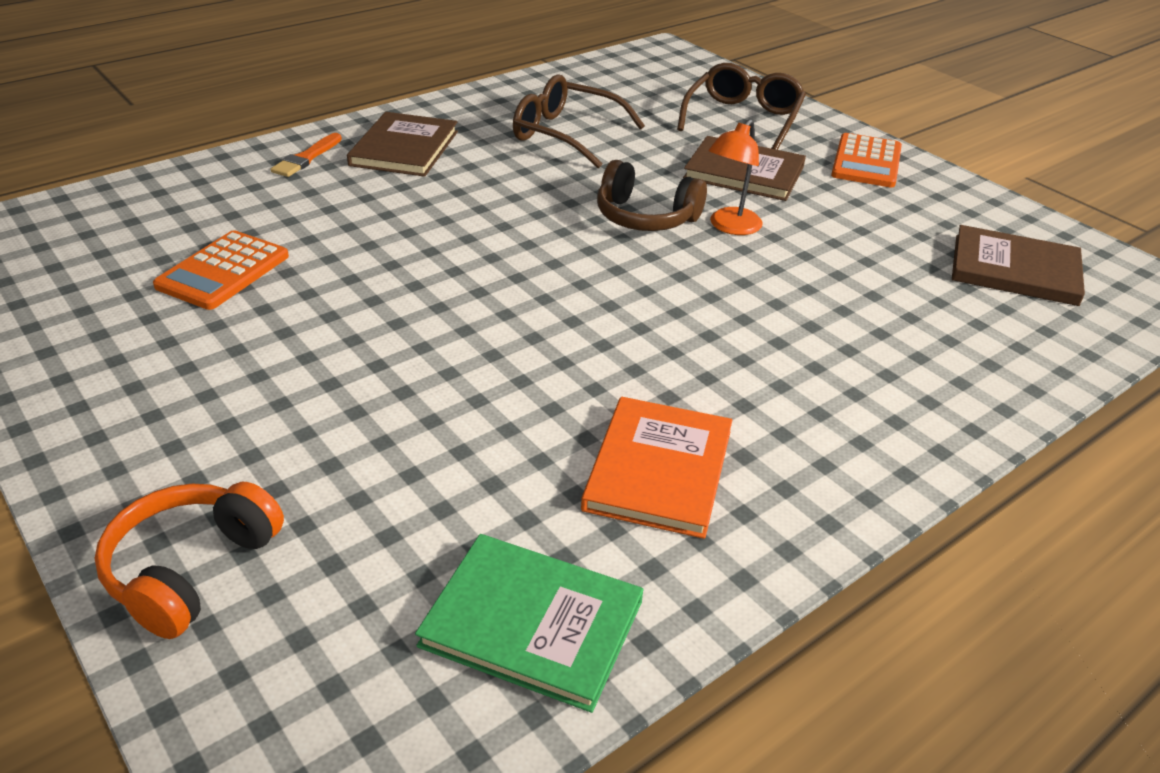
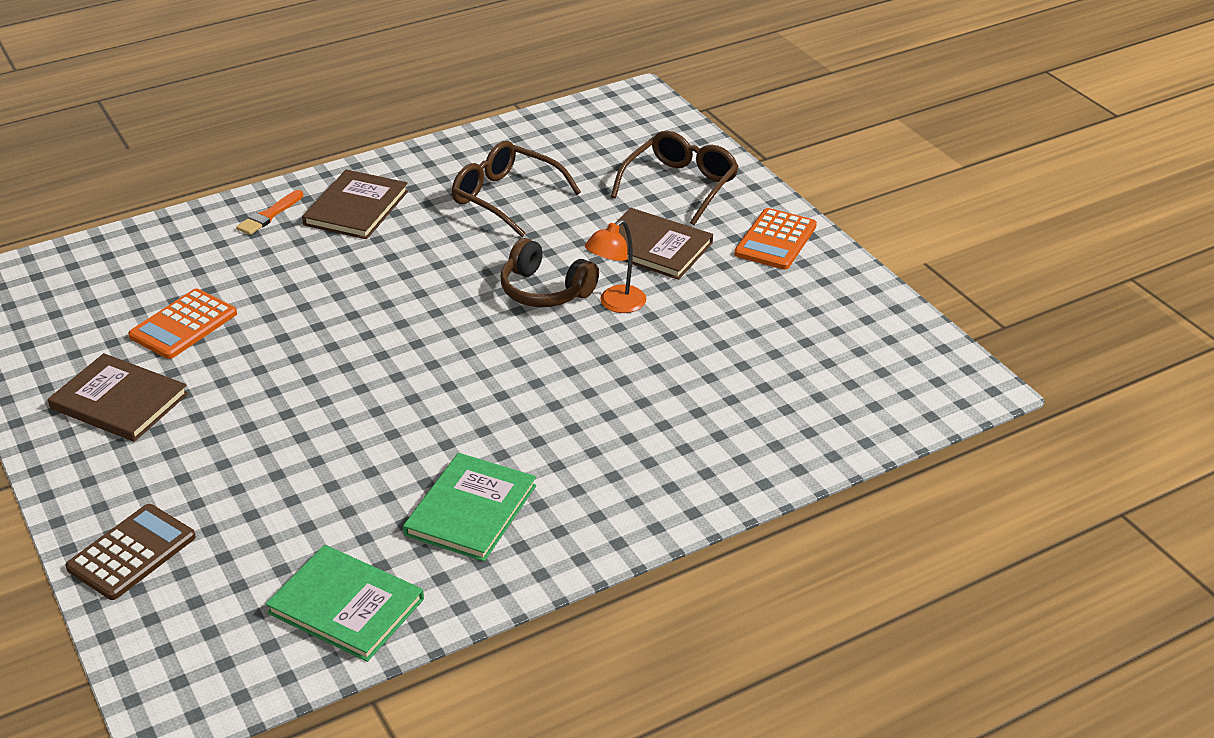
camera: 10 degrees right, 0 degrees up
(191, 569) = (132, 553): orange headphones -> brown calculator
(658, 470) = (471, 510): orange book -> green book
(1014, 270) = (849, 360): brown book -> brown book (119, 401)

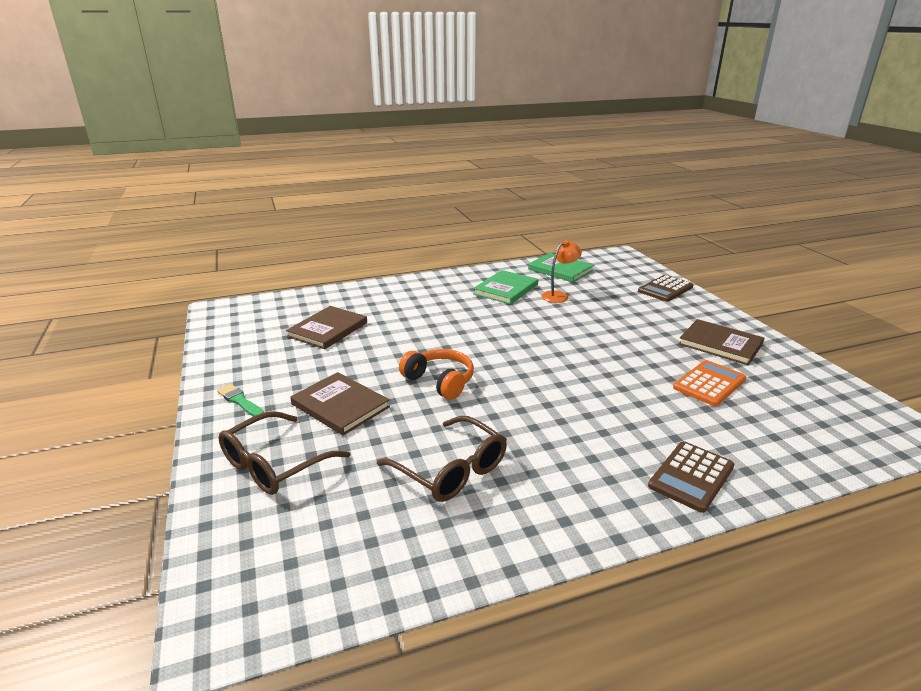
camera: 170 degrees left, 10 degrees down
(269, 215) = (691, 476): orange brush -> brown calculator
(356, 208) = (603, 475): brown book -> brown book (328, 330)
(545, 290) = (440, 381): brown headphones -> orange headphones
(616, 304) = (393, 368): orange lamp -> orange lamp (559, 295)
(775, 240) = (240, 401): orange calculator -> green brush

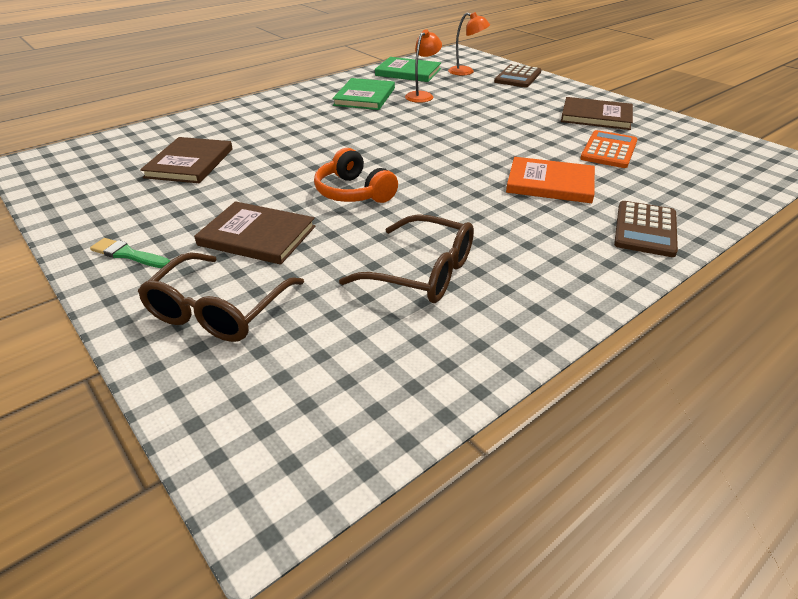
camera: 20 degrees left, 10 degrees up
(440, 381) = (353, 192): orange headphones -> orange headphones turned 150 degrees counterclockwise
(617, 277) = (466, 72): none -> orange lamp
(625, 407) = (550, 183): none -> orange book

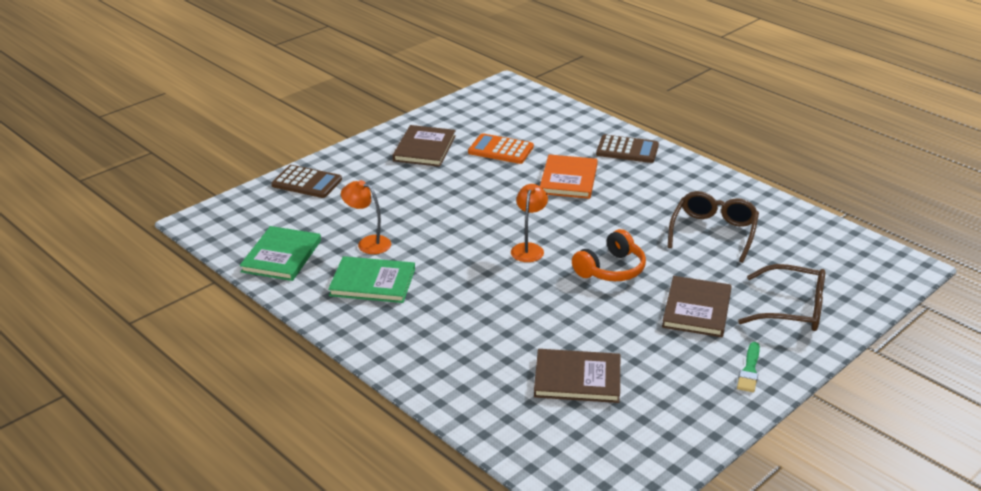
camera: 95 degrees left, 5 degrees down
(466, 72) = (285, 215): orange lamp -> orange lamp (528, 248)

